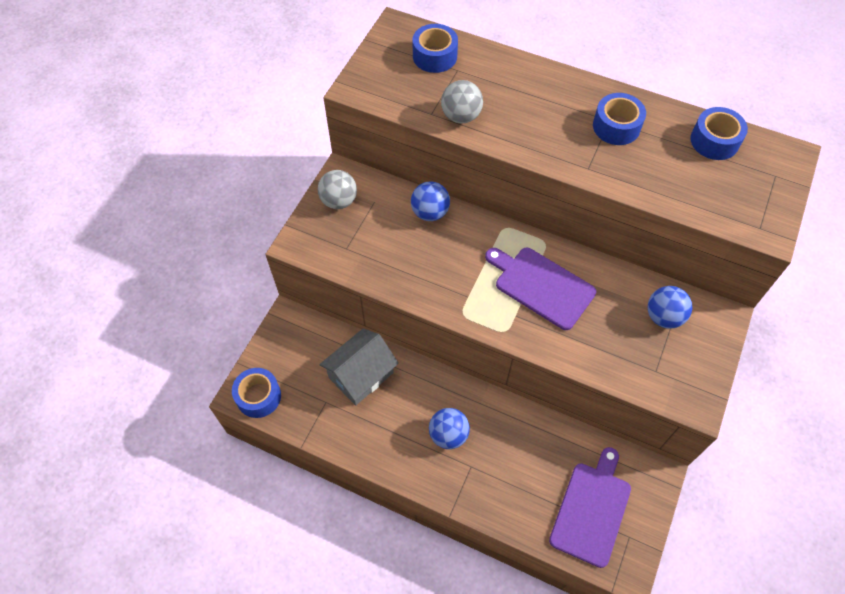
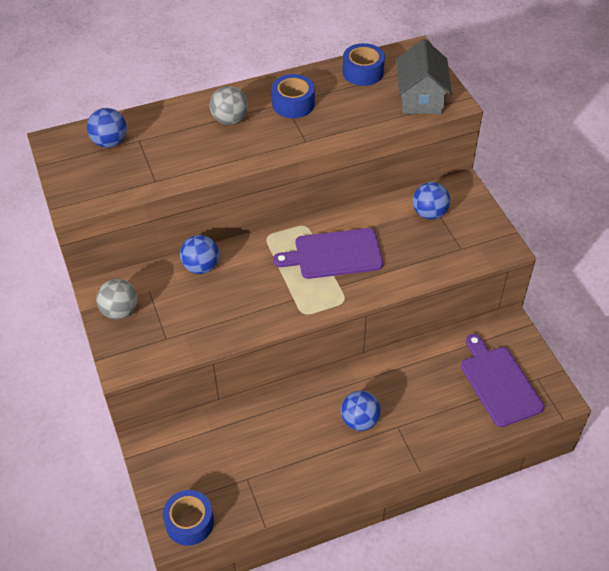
camera: 45 degrees left, 10 degrees down
(361, 375) = (252, 437): grey house -> grey house (421, 97)
(435, 56) = (110, 142): blue tape -> blue ball
(461, 116) = (179, 168): grey ball -> grey ball (230, 120)

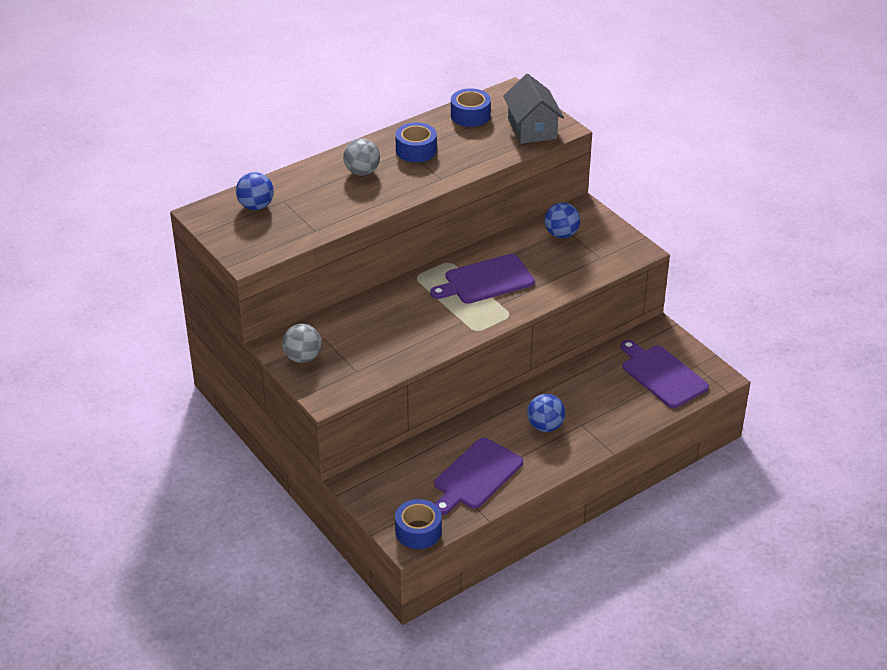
camera: 15 degrees left, 10 degrees down
(201, 267) = (364, 310): blue ball -> none
(270, 466) = (476, 476): none -> purple cutting board

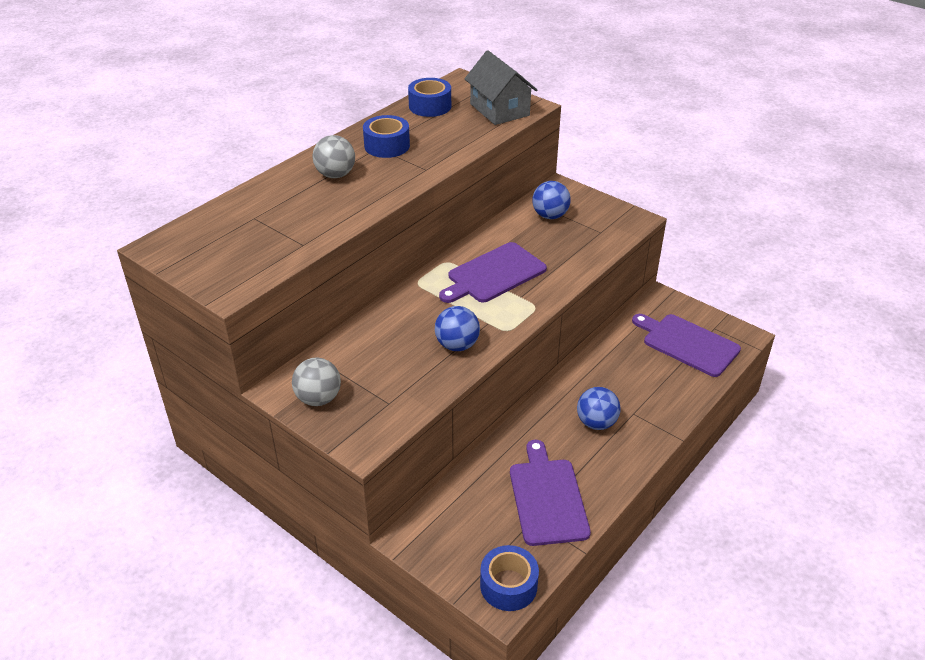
camera: 15 degrees left, 0 degrees up
(256, 206) = (223, 228): blue ball -> blue ball (457, 345)
(476, 476) = (547, 498): purple cutting board -> purple cutting board turned 150 degrees clockwise

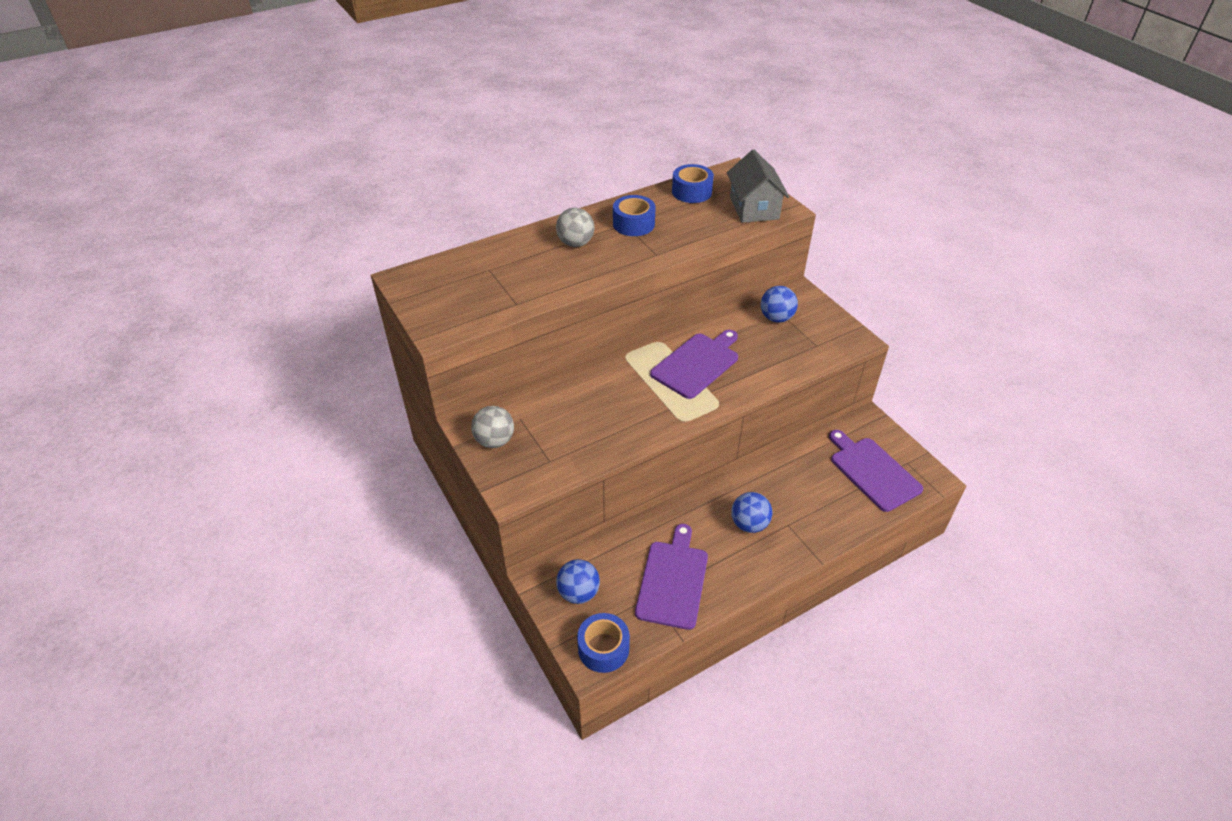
camera: 20 degrees right, 5 degrees up
(457, 345) = (632, 423): blue ball -> blue ball (578, 593)
(494, 274) = (697, 364): purple cutting board -> purple cutting board turned 150 degrees clockwise

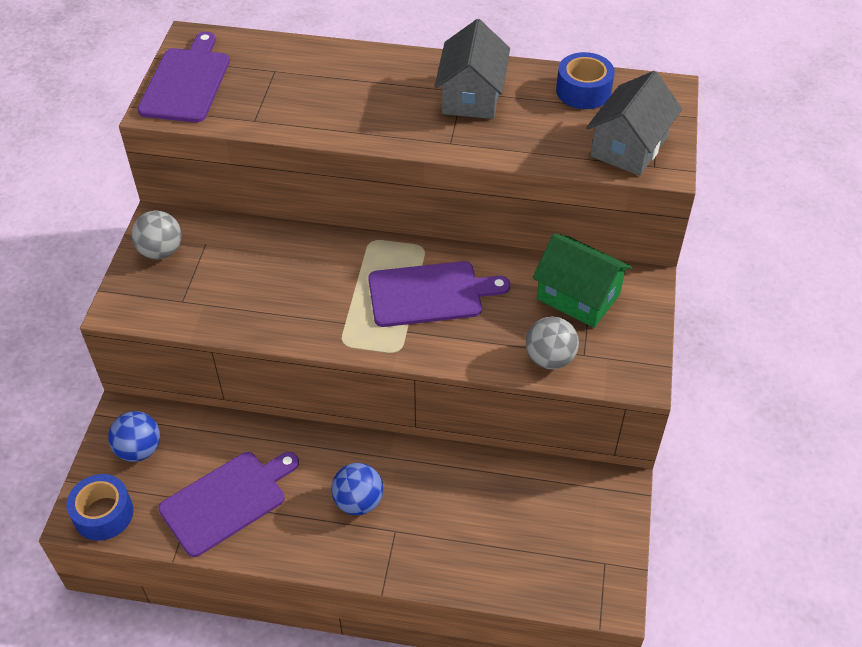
camera: 40 degrees right, 5 degrees up
(575, 243) = (387, 86): grey ball -> grey ball (549, 358)
(633, 224) = (471, 96): blue tape -> grey house
(776, 318) = (578, 296): blue ball -> green house
(872, 472) = (552, 544): purple cutting board -> purple cutting board (186, 82)

